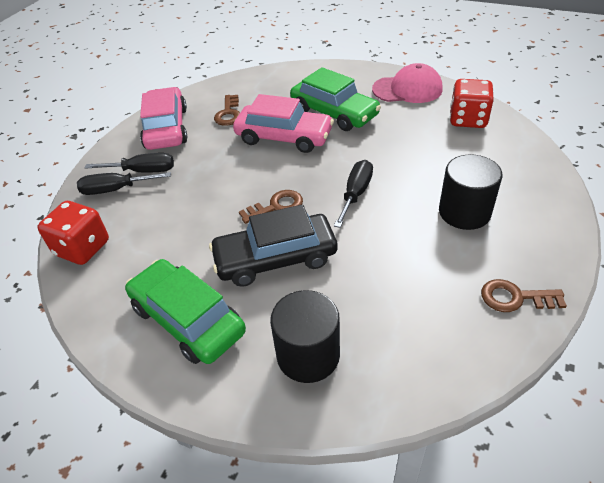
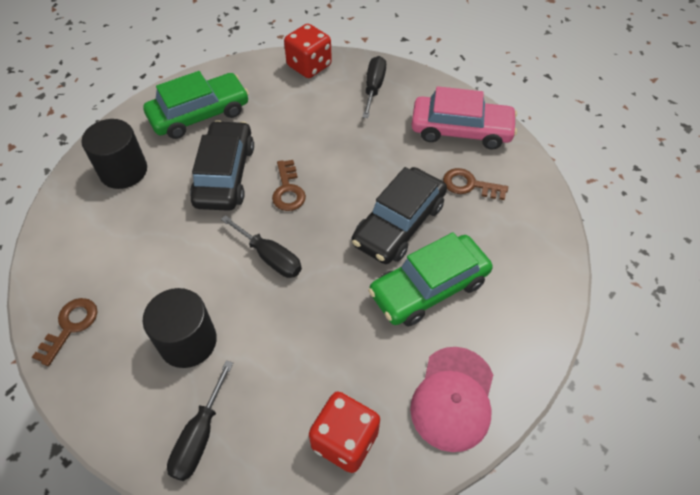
camera: 105 degrees right, 10 degrees up
(143, 171) = (392, 106): black screwdriver -> black screwdriver (199, 436)
(284, 137) = (399, 224): pink car -> black car

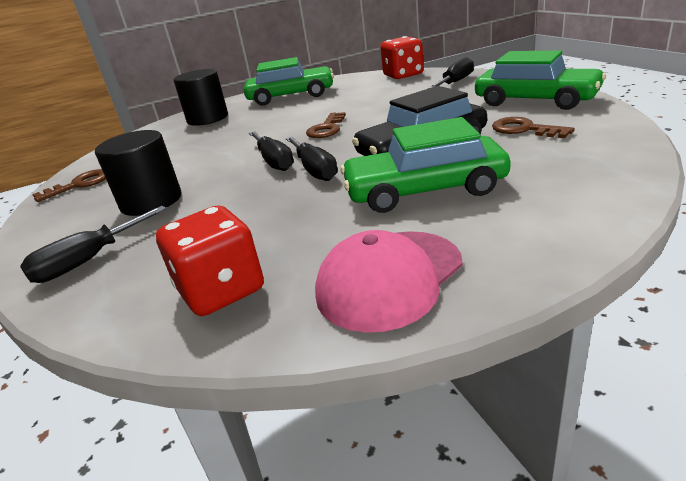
camera: 30 degrees right, 25 degrees down
(225, 174) = (281, 121): black car -> none
(320, 268) = (314, 170): none -> black screwdriver
(461, 130) = (535, 100): pink car -> green car

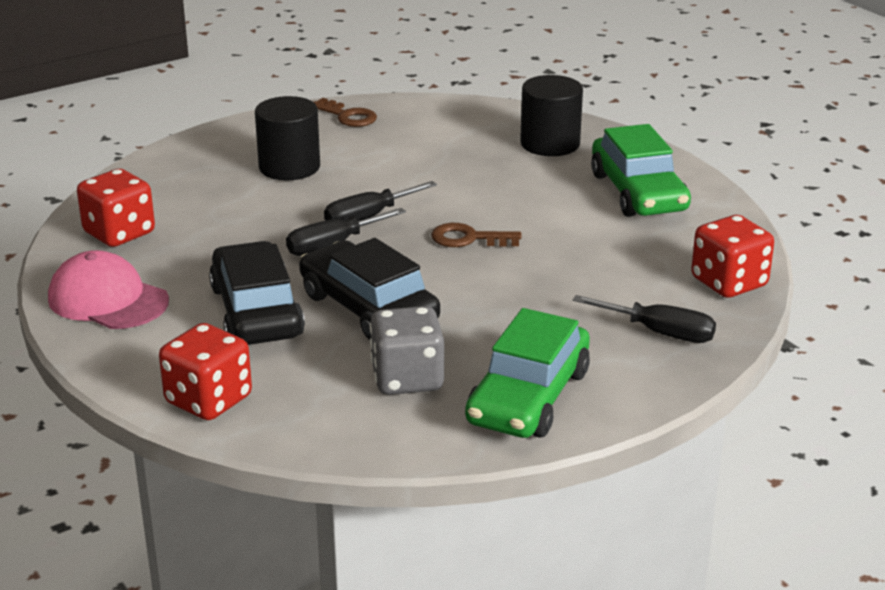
camera: 75 degrees right, 0 degrees up
(88, 261) = (185, 167): black screwdriver -> none
(424, 190) = (257, 311): green car -> black car
(524, 129) = (407, 379): brown key -> grey dice
(590, 195) = (208, 400): none -> red dice

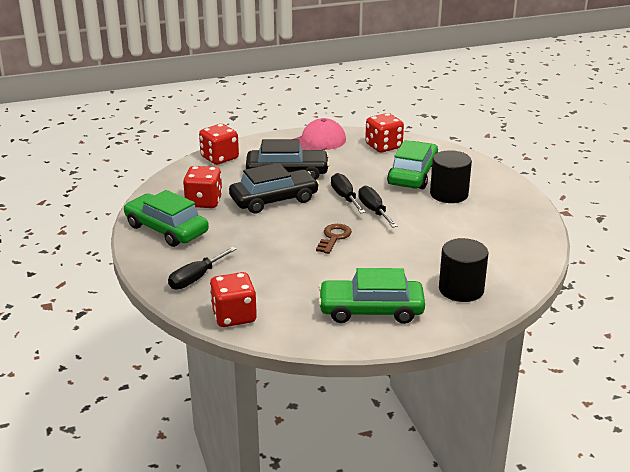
camera: 105 degrees right, 0 degrees up
(229, 198) = (413, 175): none -> green car
(347, 116) = (523, 220): brown key -> none
(407, 379) = (204, 202): grey dice -> red dice

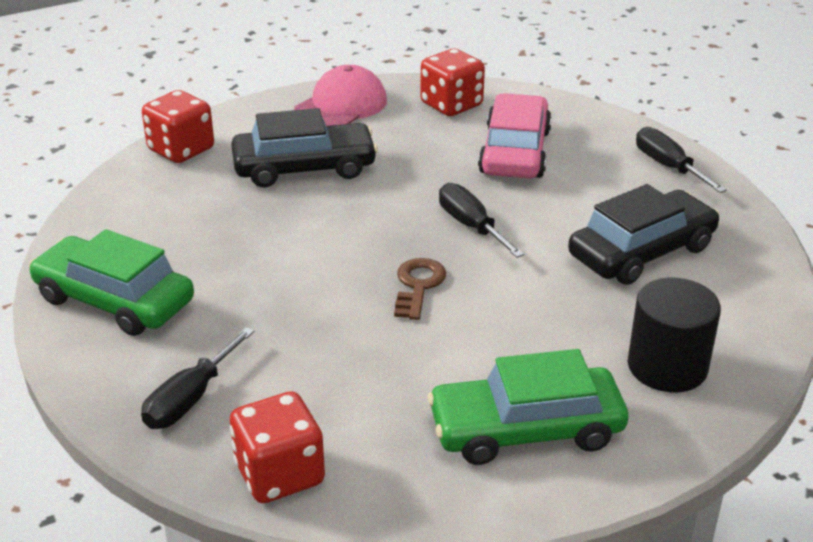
camera: 10 degrees left, 5 degrees up
(204, 202) = (171, 237): red dice -> none
(274, 200) = (294, 222): black car -> black car (642, 252)
(345, 197) = (415, 205): black screwdriver -> black screwdriver (668, 166)
(413, 175) = (515, 152): green car -> pink car
(449, 194) = (585, 183): black cylinder -> none

